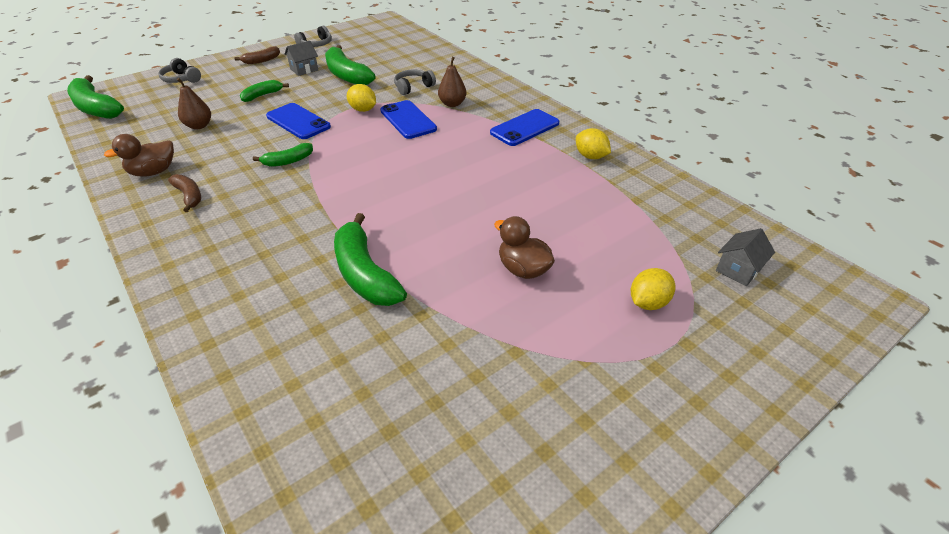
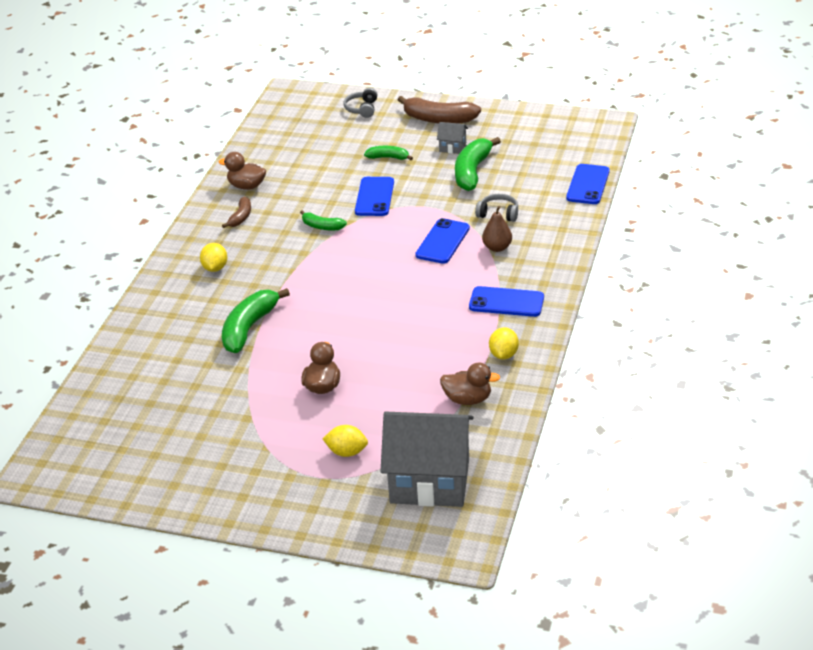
camera: 55 degrees right, 5 degrees down
(96, 108) = (282, 109): green banana -> none
(199, 126) = (315, 163): brown pear -> none
(261, 60) = (438, 119): brown banana -> brown banana, size x1.82
(316, 44) = (503, 123): grey headphones -> none
(363, 110) = (429, 213): yellow lemon -> yellow lemon (215, 268)
(437, 49) = (588, 185): none -> blue phone
(633, 197) = (468, 399): none -> brown duck
(738, 270) = (430, 481): grey house -> grey house, size x2.41

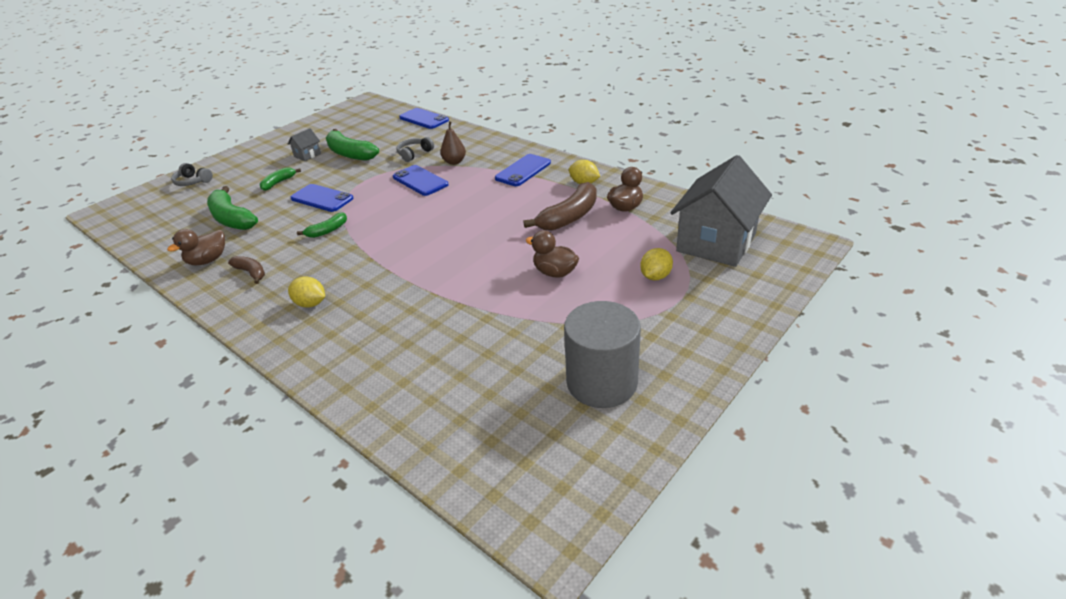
camera: 65 degrees left, 0 degrees up
(185, 458) = (601, 382): none -> grey cylinder
(249, 328) = (429, 299): green banana -> green banana (232, 218)
(438, 119) = (263, 154): brown banana -> brown banana (569, 217)

